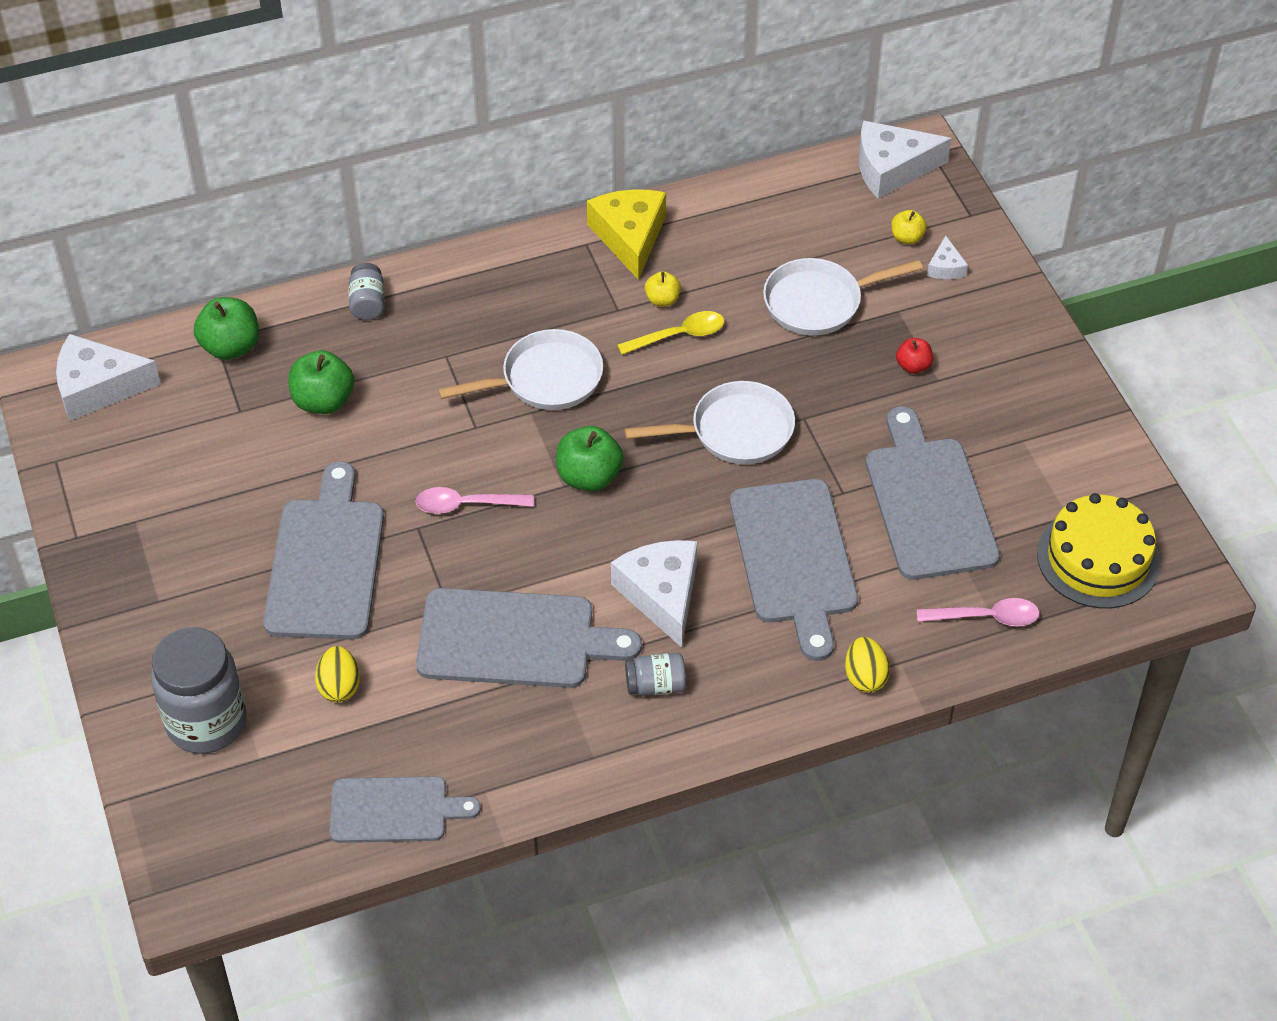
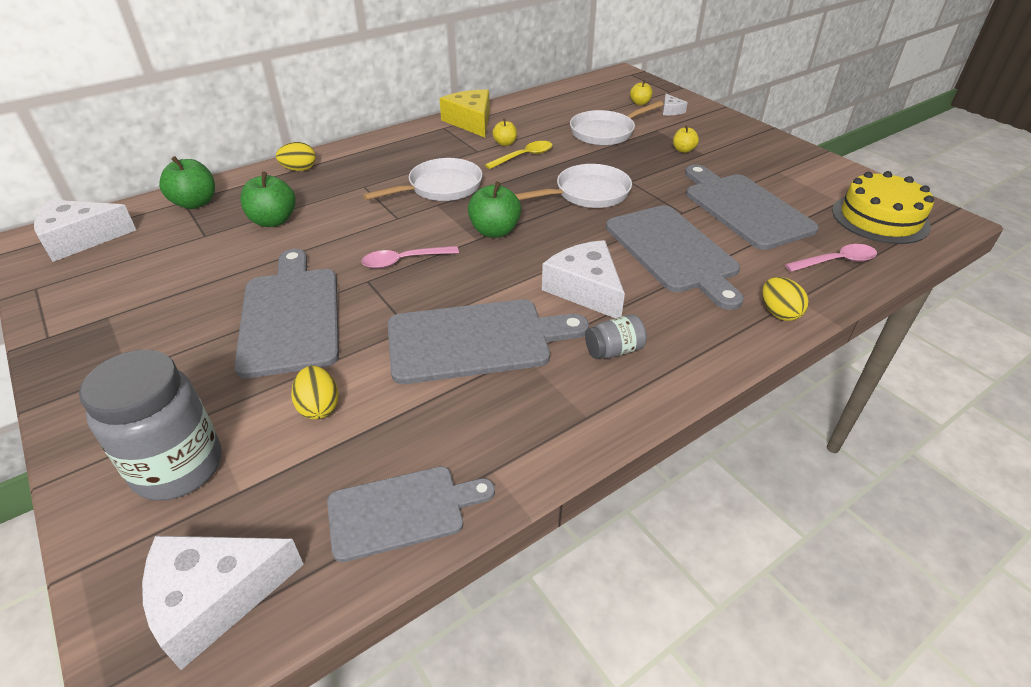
camera: 15 degrees left, 10 degrees down
(368, 303) = (299, 169): grey jar -> yellow egg
(891, 168) = (612, 81): white cheese -> white cheese (214, 598)
(913, 366) = (683, 150): red apple -> yellow apple

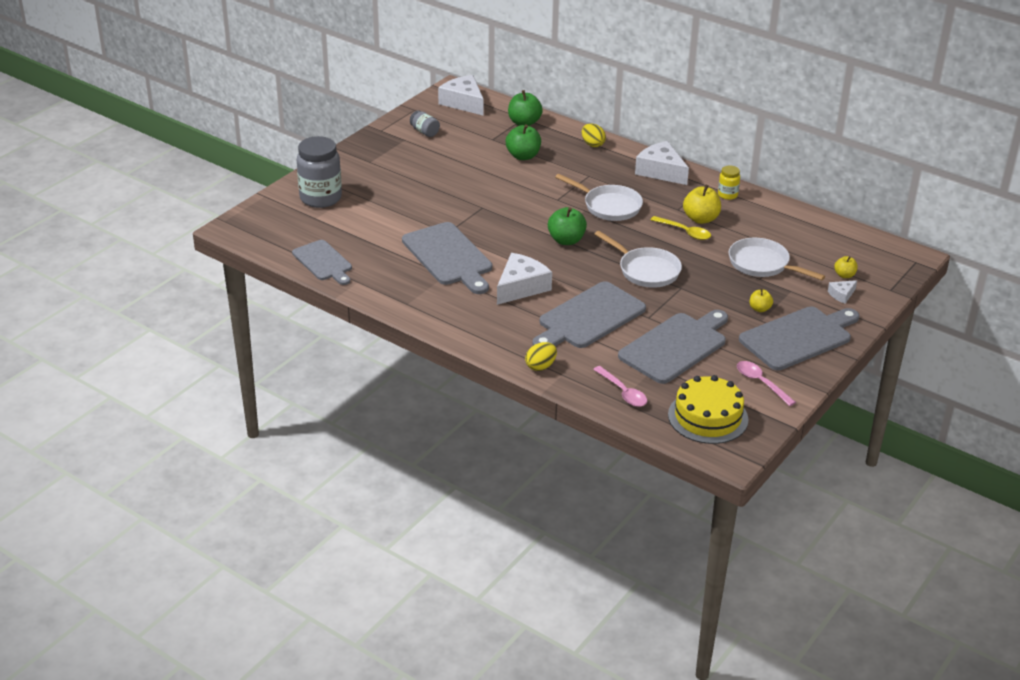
camera: 70 degrees right, 5 degrees down
(214, 598) = (265, 230): white cheese -> white cheese (661, 171)
(291, 315) = (436, 192): grey cutting board -> grey cutting board (799, 337)
(319, 407) = (373, 222): yellow egg -> none
(404, 261) = (510, 214): pink spoon -> pink spoon (761, 383)
(471, 122) = (727, 195): yellow cheese -> yellow jar
(505, 143) = (701, 219): yellow apple -> yellow apple, size x1.75
(614, 350) = (466, 305): grey jar -> grey jar (424, 132)

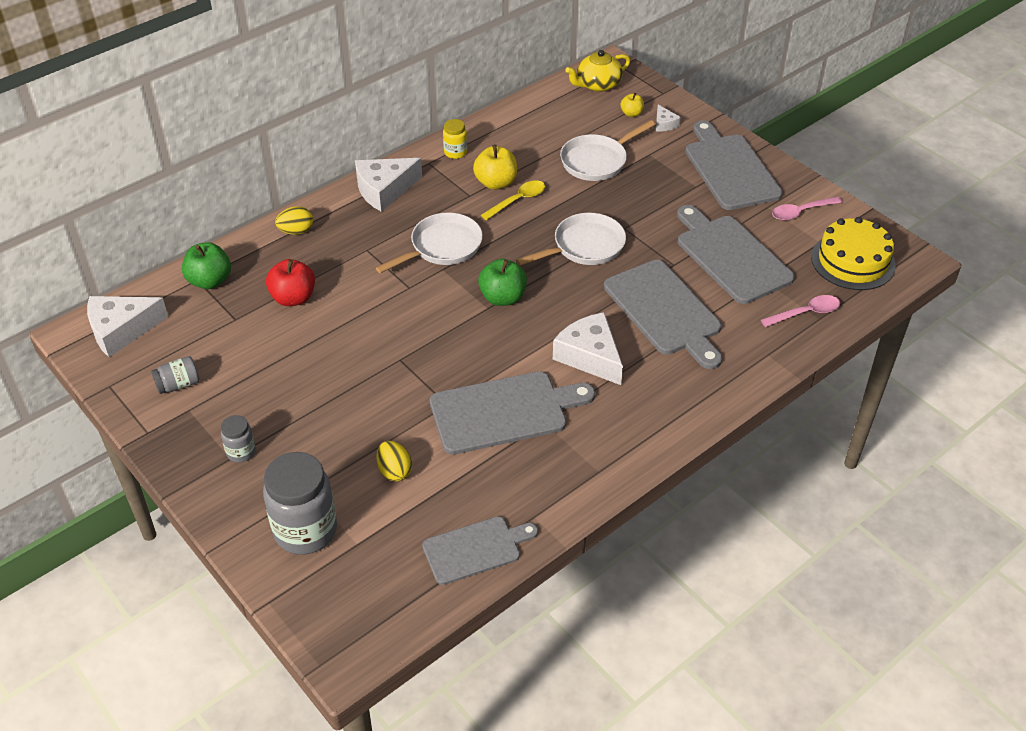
camera: 75 degrees left, 10 degrees up
(376, 164) = (241, 452): none -> grey jar
(523, 156) = (293, 298): green apple -> red apple
(540, 366) = (751, 369): yellow egg -> yellow egg (394, 471)
(759, 309) = (676, 182): yellow apple -> none
(875, 252) = (597, 84): none -> yellow teapot

